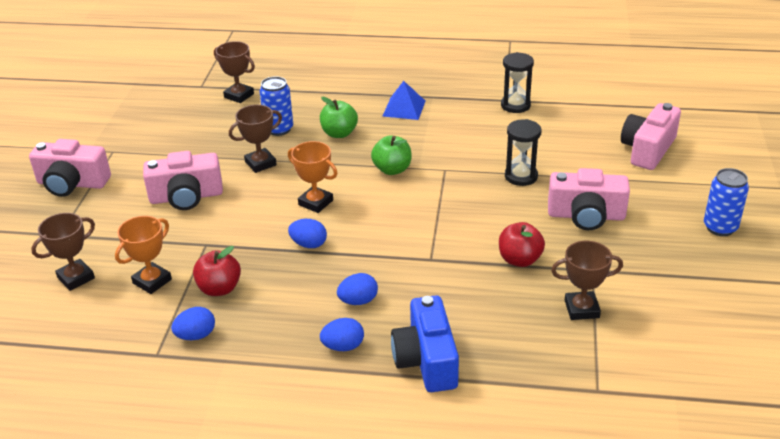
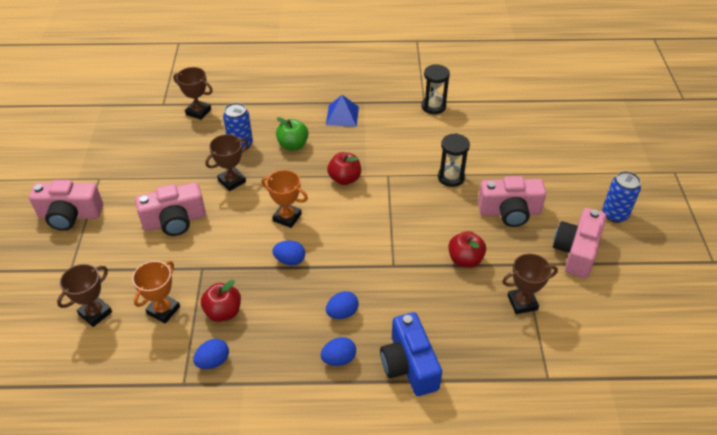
camera: 10 degrees left, 10 degrees up
(392, 169) = (344, 179): green apple -> red apple
(648, 150) = (546, 143): pink camera -> pink camera (576, 251)

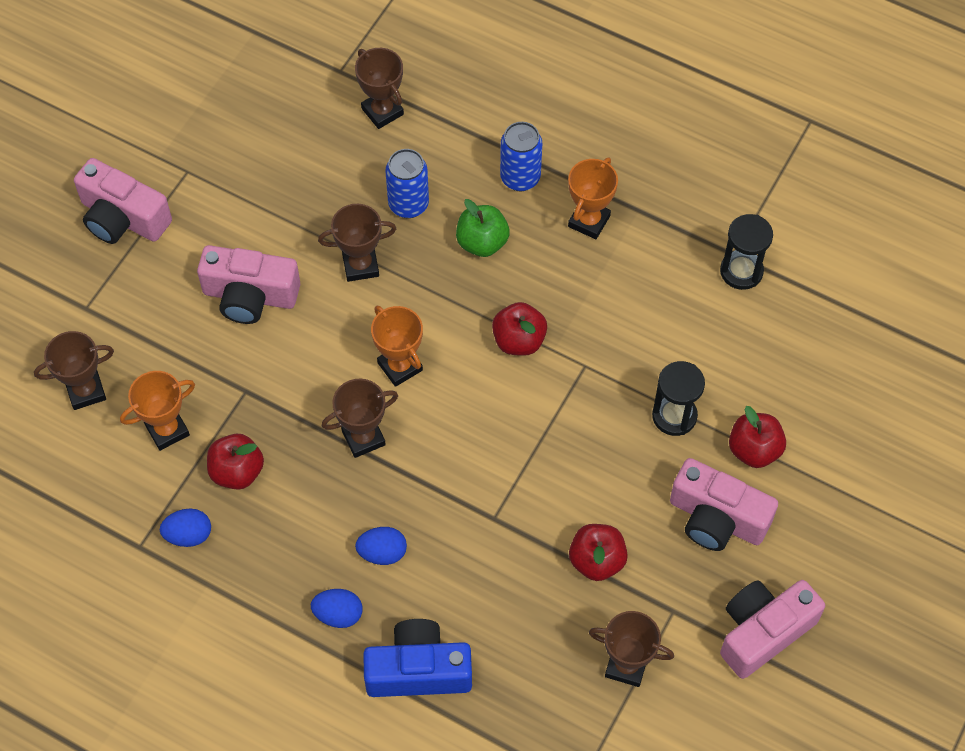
camera: 30 degrees right, 15 degrees up
(290, 260) = (363, 438): blue egg -> brown trophy
(342, 115) = (589, 221): blue pyramid -> orange trophy
(409, 365) = (418, 670): blue camera -> blue camera turned 75 degrees clockwise
(502, 174) = (754, 450): none -> red apple
(614, 214) = (870, 604): blue can -> blue can (520, 178)

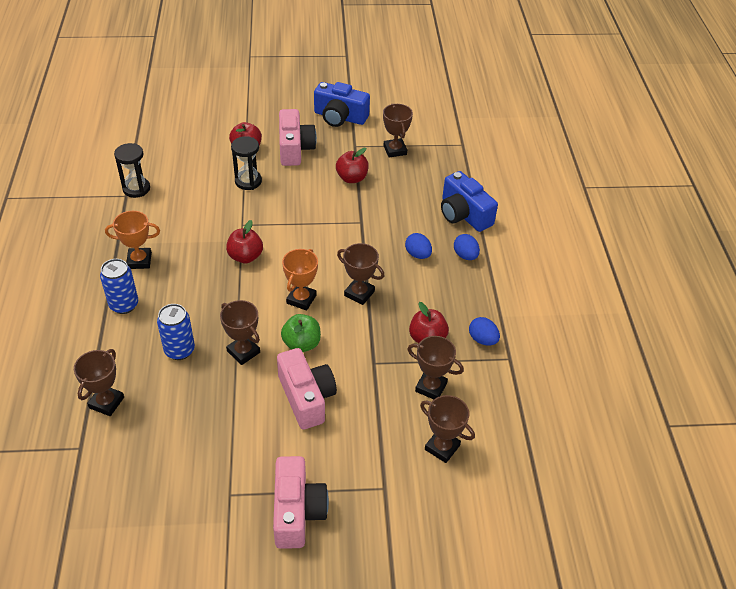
camera: 125 degrees left, 15 degrees down
(167, 430) = (431, 387): orange trophy -> brown trophy
(482, 242) = (186, 301): green apple -> green apple (301, 344)
(763, 632) = (340, 117): pink camera -> blue camera

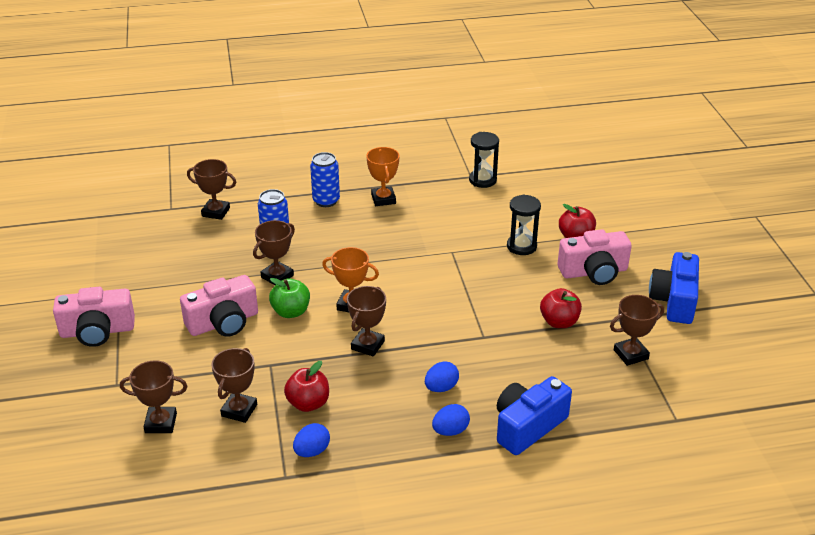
camera: 85 degrees right, 10 degrees down
(245, 256) = (405, 260): red apple -> none
(442, 447) = (161, 423): brown trophy -> brown trophy turned 60 degrees clockwise

